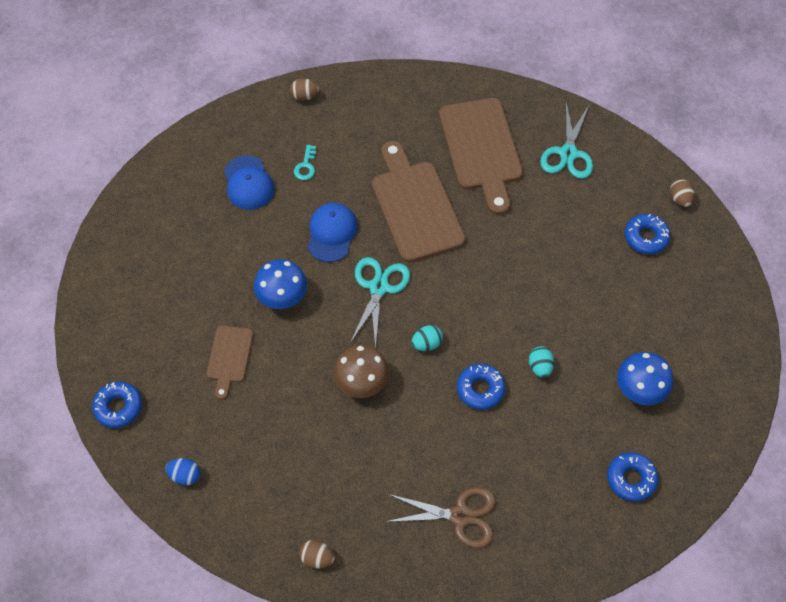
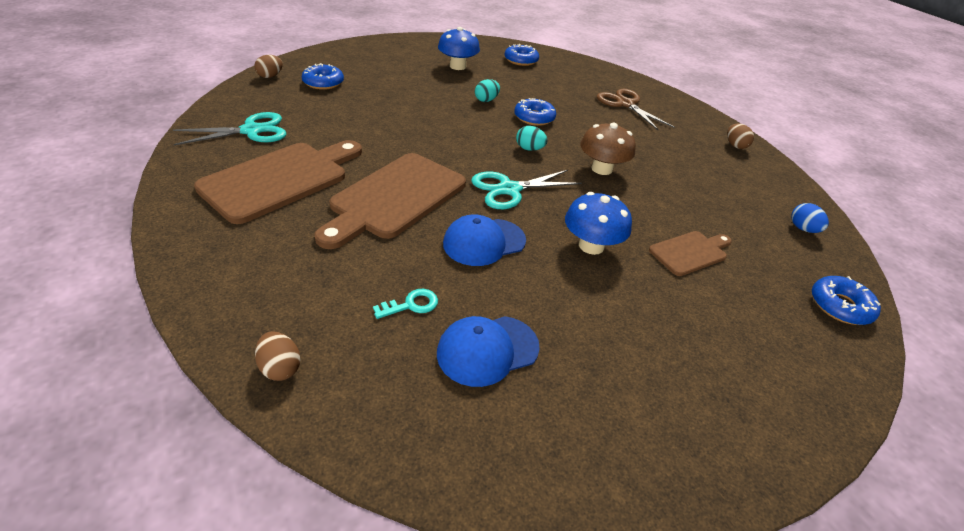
camera: 130 degrees left, 20 degrees down
(248, 183) = (487, 350): blue cap -> blue cap turned 150 degrees counterclockwise

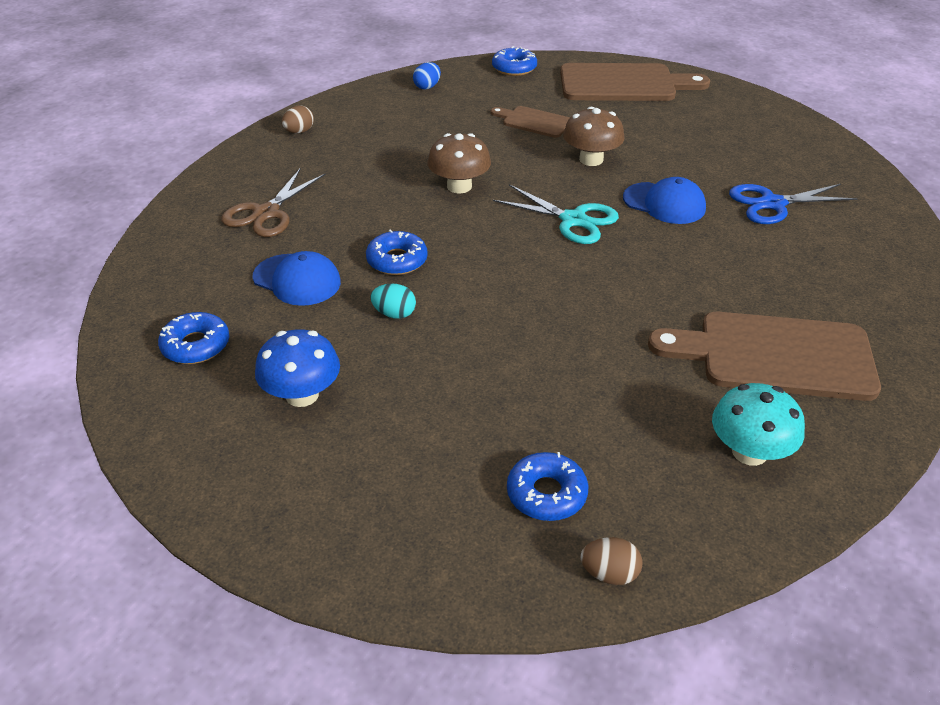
camera: 120 degrees left, 0 degrees up
(251, 131) = (749, 452): turquoise scissors -> turquoise mushroom
(280, 368) = (893, 223): brown egg -> none
(395, 198) = (685, 272): brown cutting board -> brown cutting board (623, 84)
(411, 305) = (773, 204): turquoise key -> blue scissors
(487, 350) = (755, 163): blue cap -> blue cap (297, 280)
(529, 149) = (479, 237): turquoise egg -> none
(591, 246) = (591, 159): blue mushroom -> brown mushroom

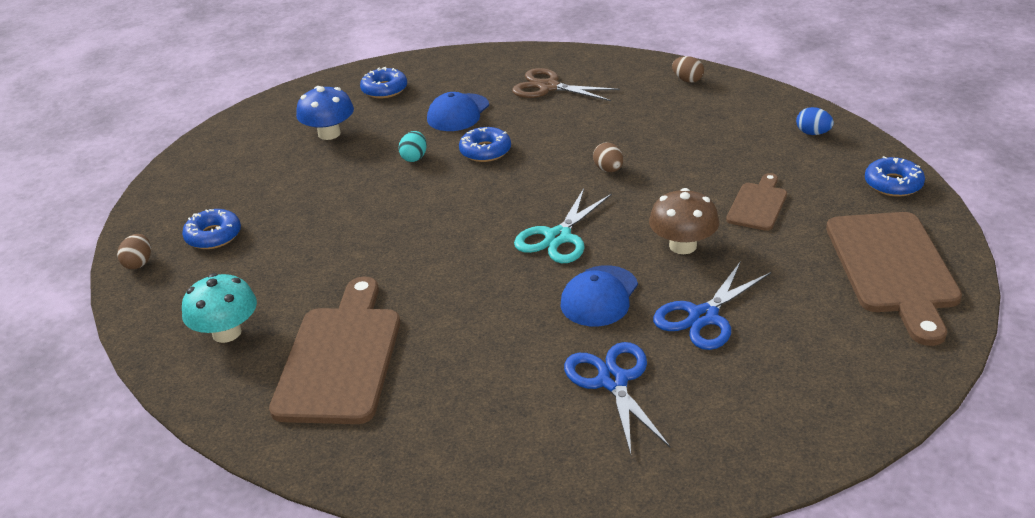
camera: 90 degrees right, 5 degrees down
(459, 186) = (608, 170): brown mushroom -> brown egg
(687, 159) = (703, 317): none -> blue scissors

